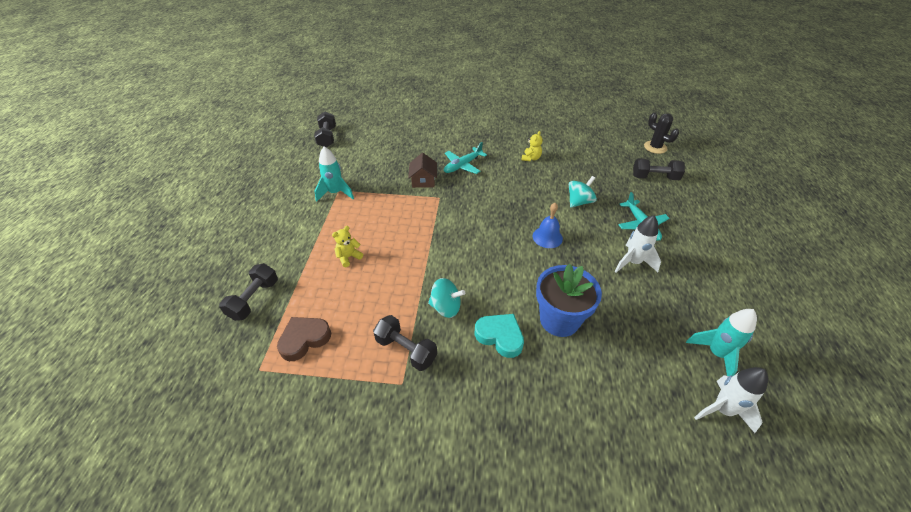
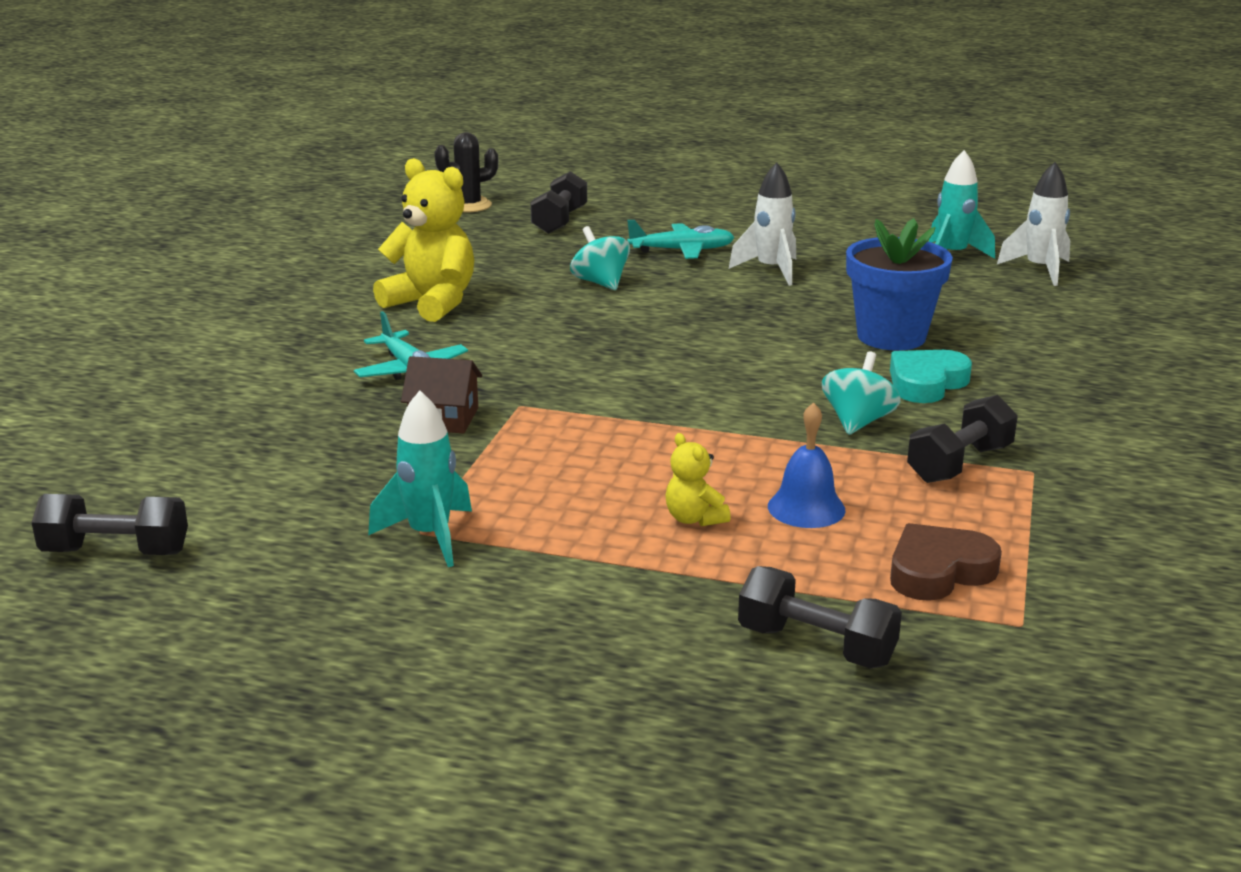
camera: 80 degrees left, 20 degrees down
(304, 339) = (938, 571): brown heart -> brown heart turned 90 degrees clockwise
(531, 158) = (432, 303): yellow teddy bear -> yellow teddy bear, size x2.08
(547, 237) = (690, 320): blue bell -> blue bell (806, 508)

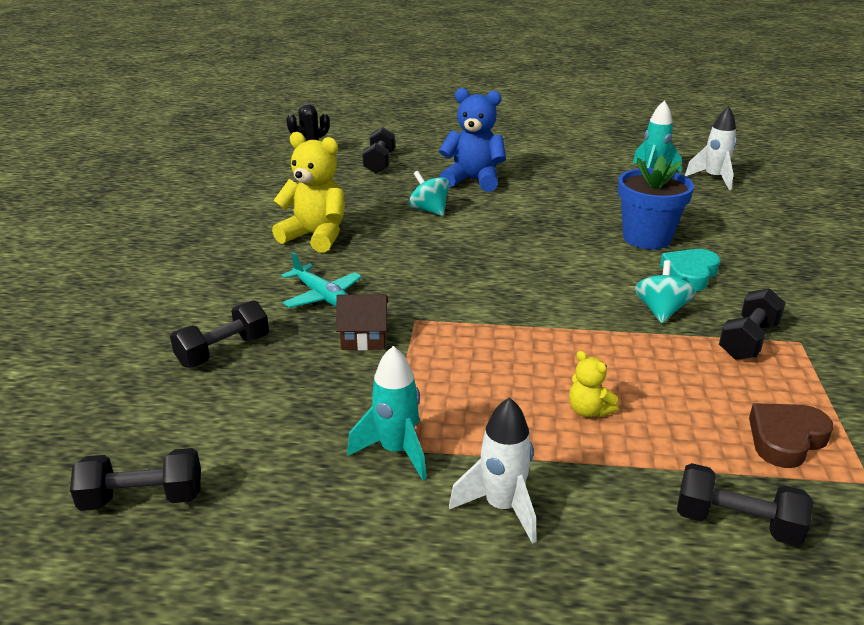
camera: 10 degrees left, 5 degrees up
(263, 418) = (223, 351): none -> black dumbbell
(681, 250) = (473, 180): turquoise plane -> blue teddy bear
(771, 270) = (541, 192): white rocket -> white rocket (502, 507)
(806, 508) = (663, 391): blue bell -> none

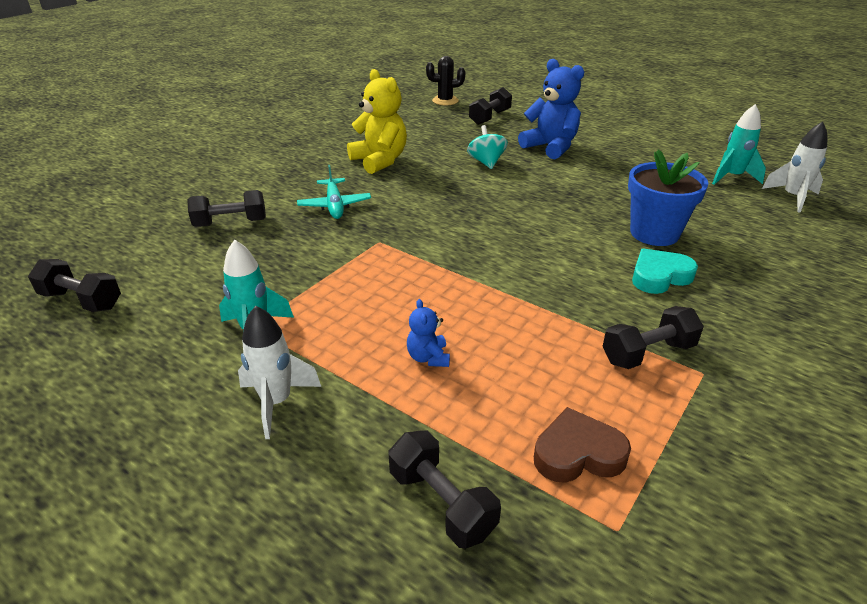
camera: 30 degrees right, 5 degrees up
(364, 337) = (328, 243): brown house -> none
(588, 410) = (428, 357): yellow teddy bear -> blue teddy bear
(661, 311) = (591, 299): turquoise spinning top -> none

